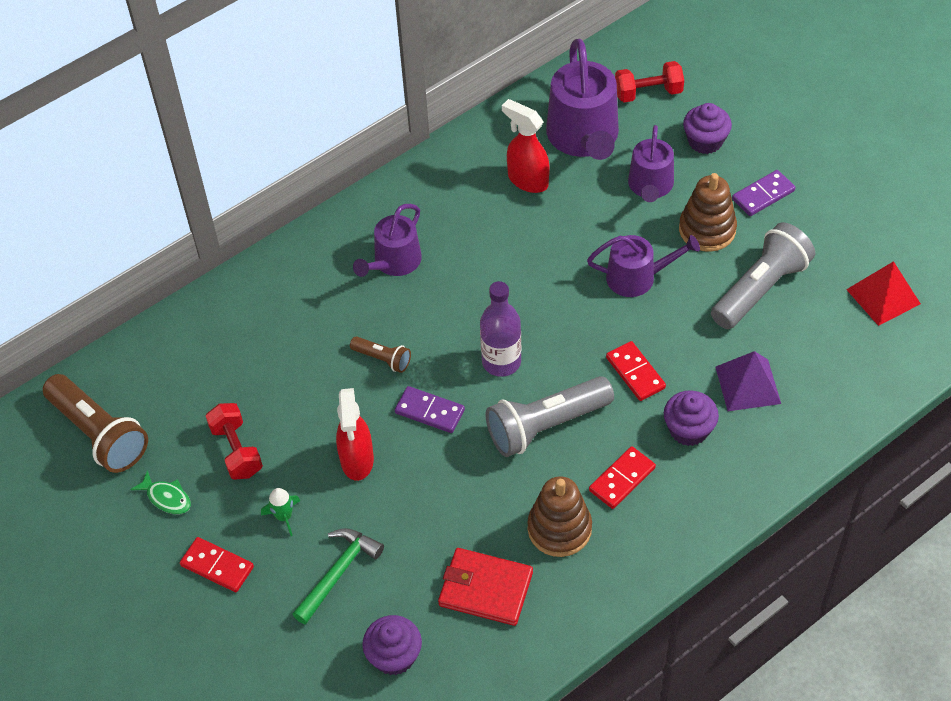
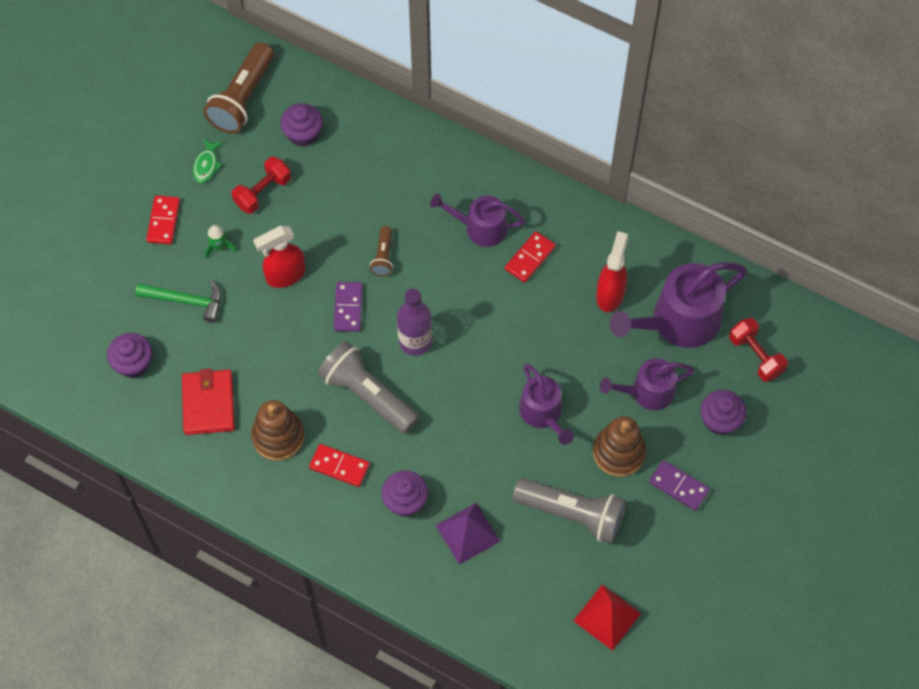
camera: 65 degrees right, 10 degrees up
(183, 388) = (303, 134): none -> purple cupcake
(635, 373) = (444, 443): red domino -> red domino (530, 258)

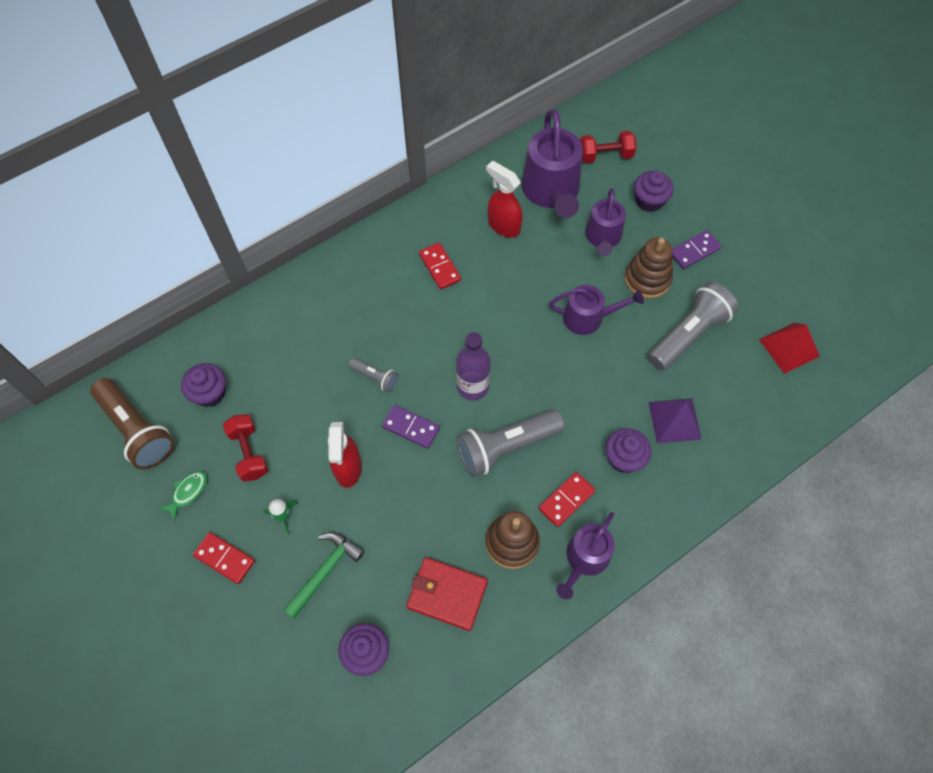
camera: 65 degrees left, 0 degrees up
(206, 165) = (188, 492): green fish -> green fish turned 90 degrees counterclockwise
(383, 256) = (375, 377): brown flashlight -> grey flashlight
(480, 228) = (390, 291): purple watering can -> purple watering can (585, 559)

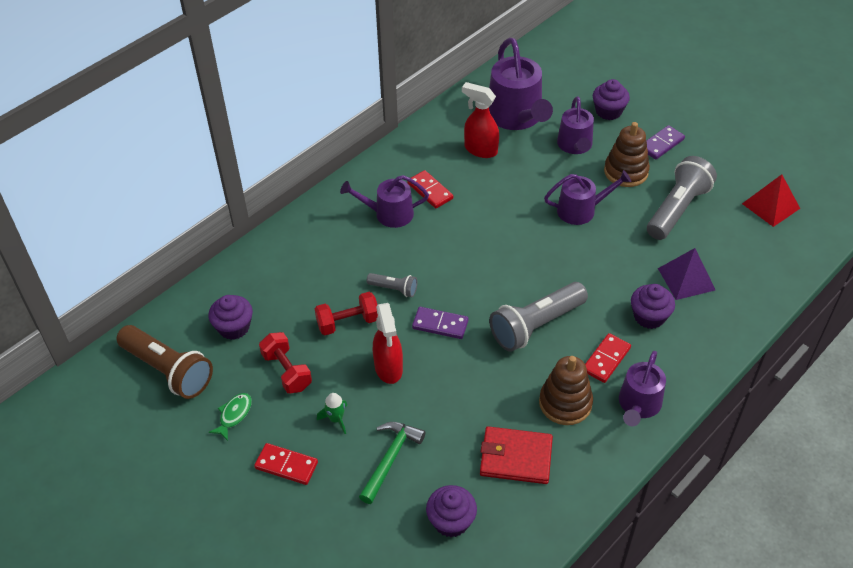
camera: 10 degrees left, 15 degrees down
(392, 287) = (389, 214): none -> purple watering can
(473, 386) = (489, 281): purple bottle -> none
(605, 155) = (557, 82): red dumbbell -> red dumbbell (348, 322)

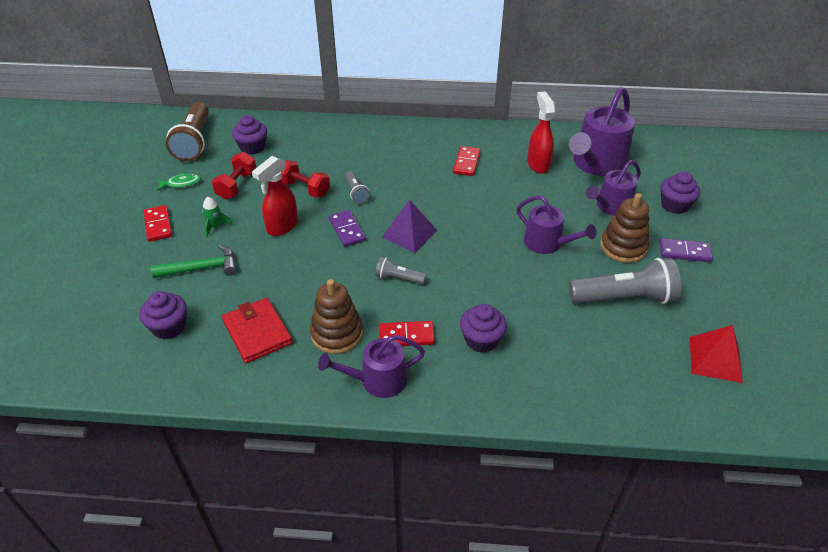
camera: 50 degrees right, 5 degrees down
(389, 214) = (422, 156): purple watering can -> none
(536, 325) = (398, 278): grey flashlight -> grey flashlight, size x0.50
(686, 279) = (551, 343): purple pyramid -> purple pyramid (409, 233)

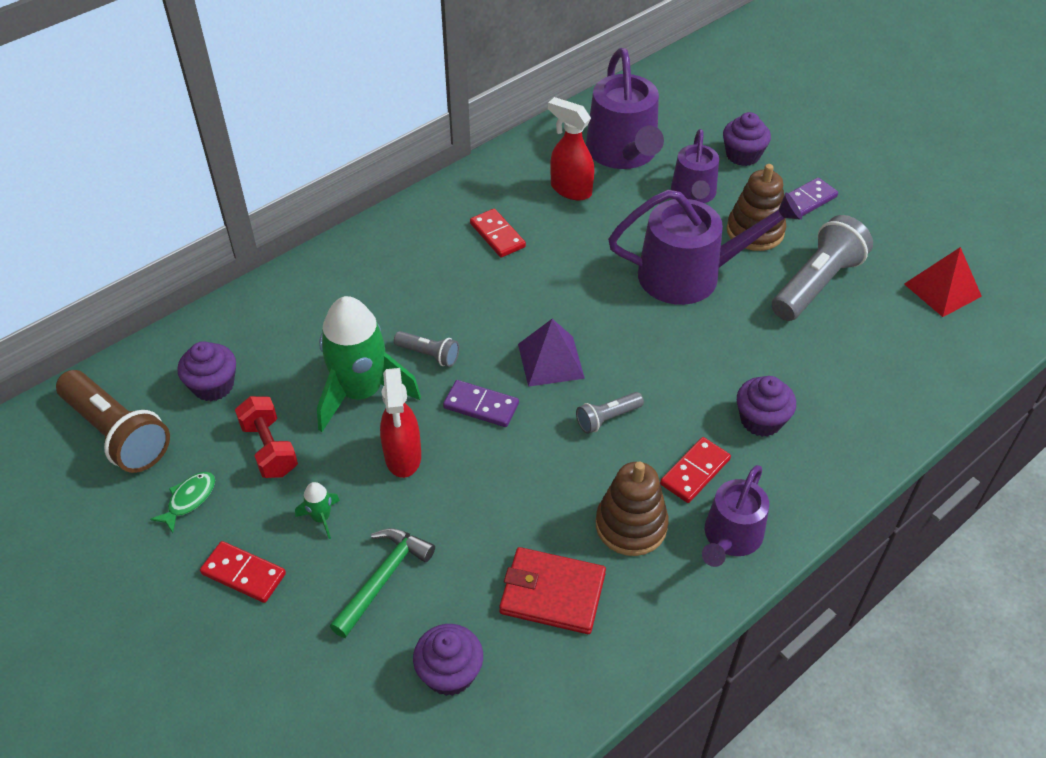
camera: 45 degrees left, 5 degrees up
(304, 189) = (361, 392): red dumbbell -> green rocket
(547, 243) = (689, 275): purple watering can -> purple watering can, size x1.62

